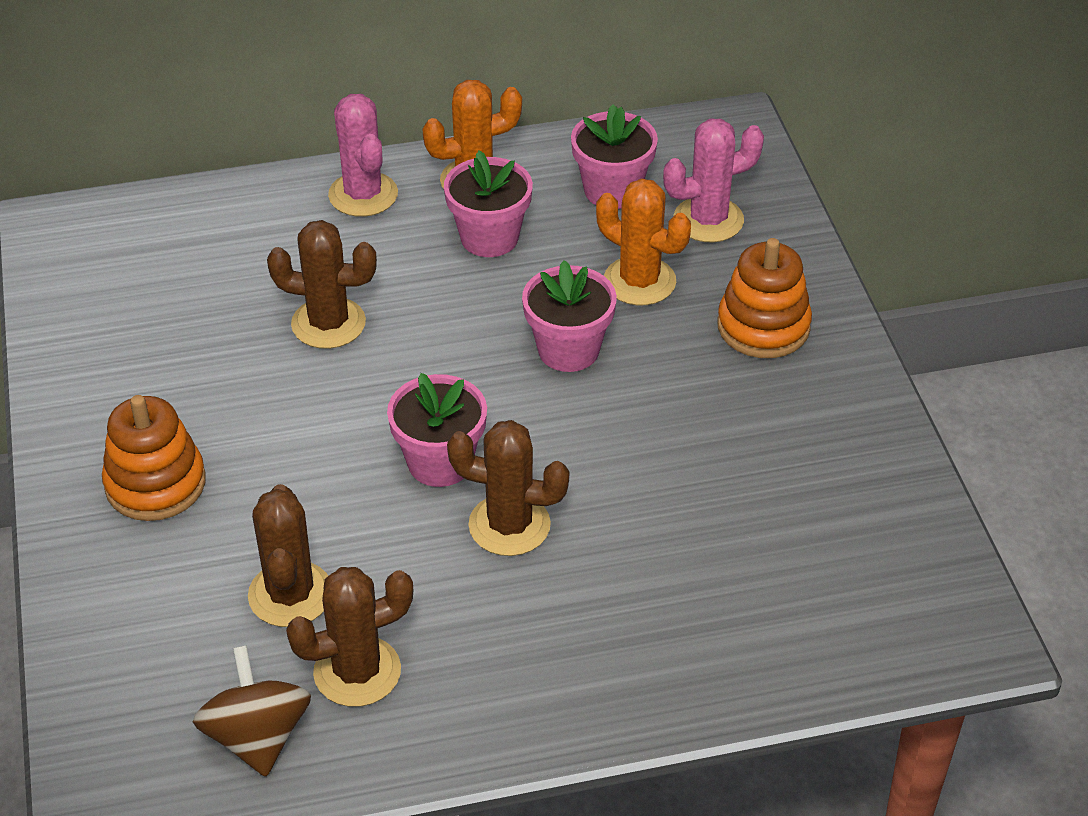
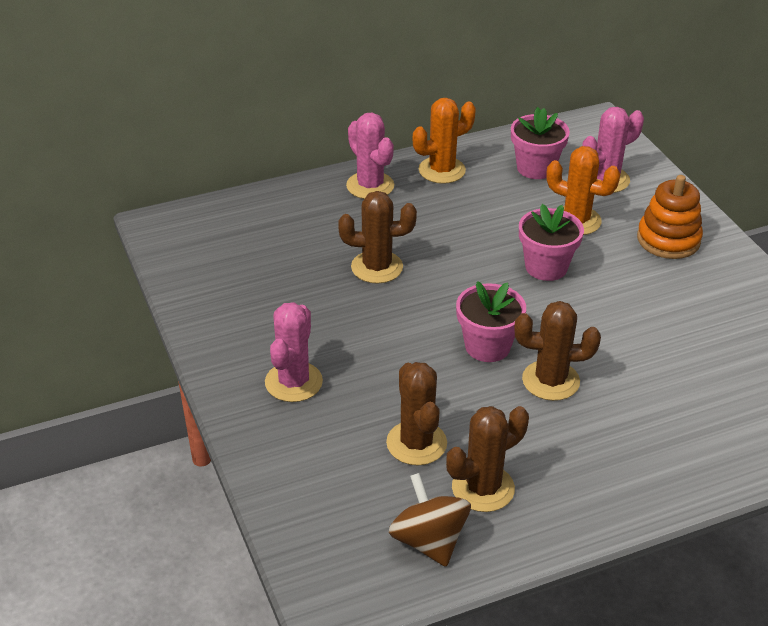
camera: 10 degrees left, 5 degrees down
(155, 484) = (293, 382): orange stacking toy -> pink cactus
(489, 238) = (465, 204): pink flower pot -> none

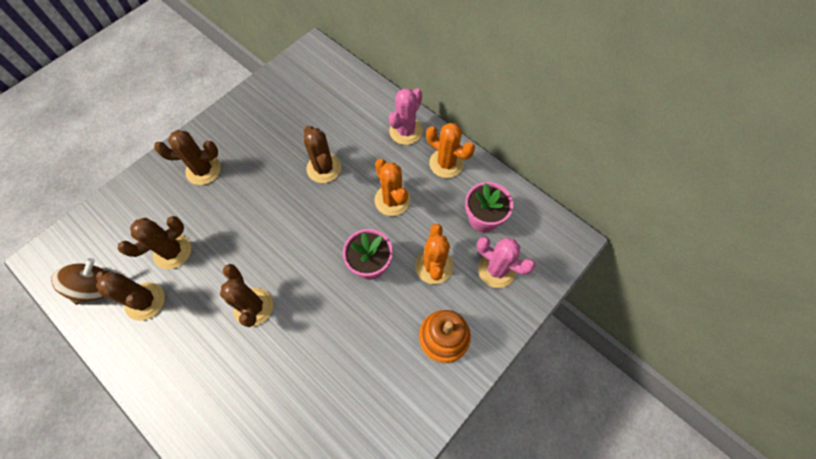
camera: 65 degrees right, 25 degrees up
(293, 382) = (203, 170): pink cactus -> brown cactus
(466, 225) = (392, 200): none -> orange cactus
(487, 346) = (273, 258): pink flower pot -> none

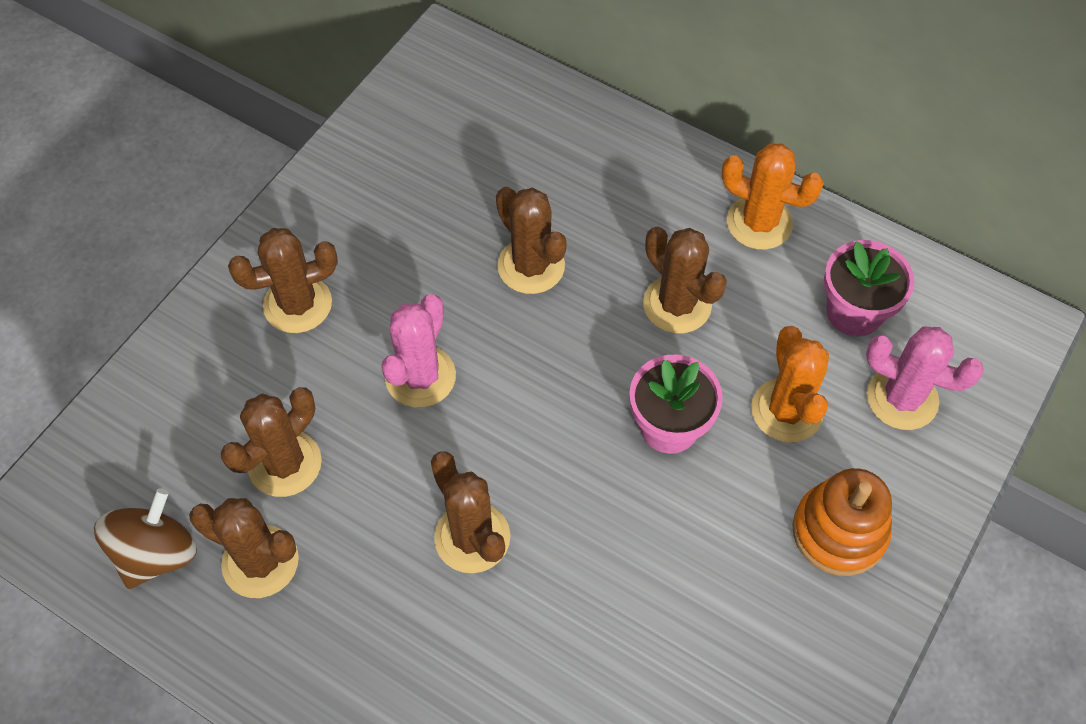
camera: 10 degrees left, 5 degrees down
(392, 200) = (677, 304): orange cactus -> brown cactus
(406, 131) = (667, 175): pink cactus -> pink cactus (420, 377)

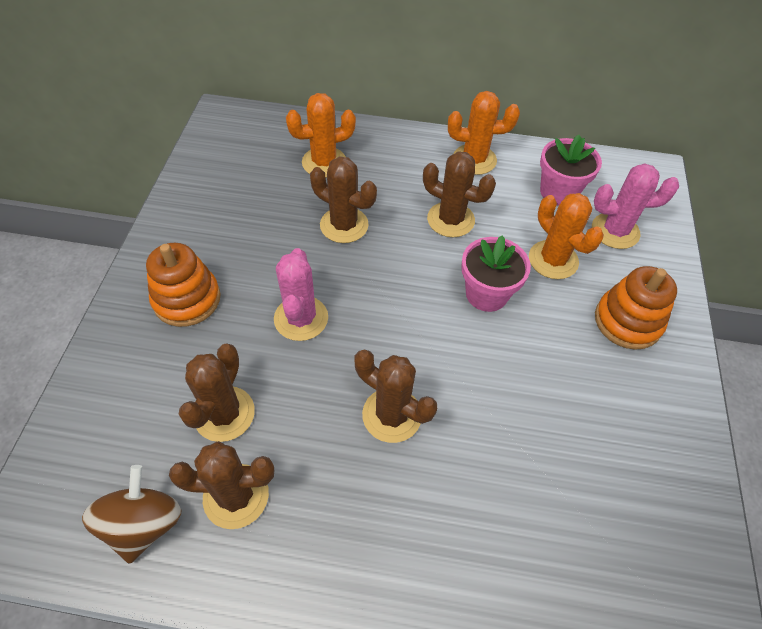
camera: 25 degrees left, 5 degrees down
(297, 304) = (187, 299): brown cactus -> orange stacking toy
(547, 163) = (324, 162): none -> orange cactus

